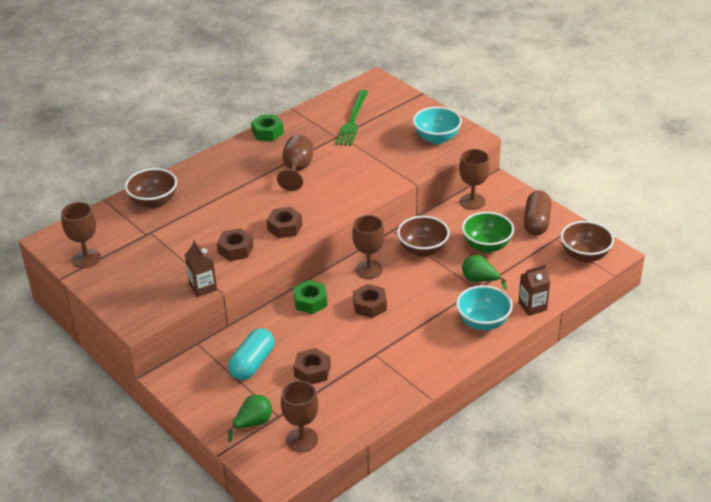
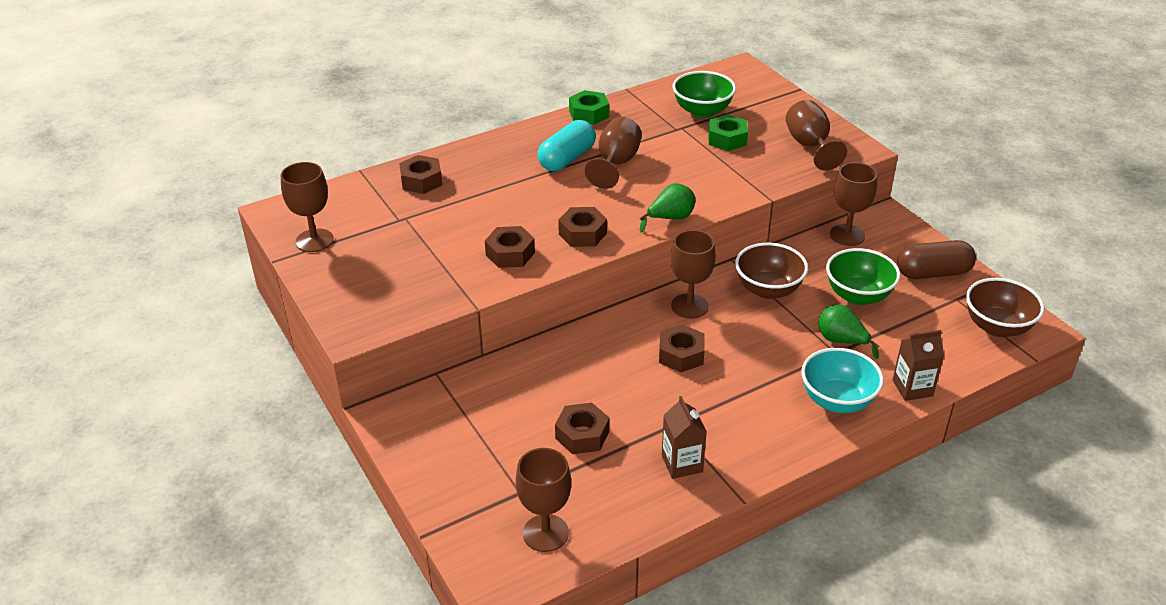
camera: 10 degrees right, 0 degrees up
(154, 202) = (421, 181): brown bowl -> brown nut
(203, 287) = (453, 297): brown carton -> brown carton (682, 464)
(252, 364) = (502, 412): turquoise capsule -> turquoise capsule (567, 159)
(253, 423) = (482, 498): green pear -> green pear (670, 218)
(310, 301) = (601, 338): green nut -> green nut (727, 139)
(352, 120) = (702, 111): green fork -> green bowl
(436, 138) = (810, 146): turquoise bowl -> brown goblet
(536, 222) = (933, 273): brown capsule -> brown capsule turned 60 degrees clockwise

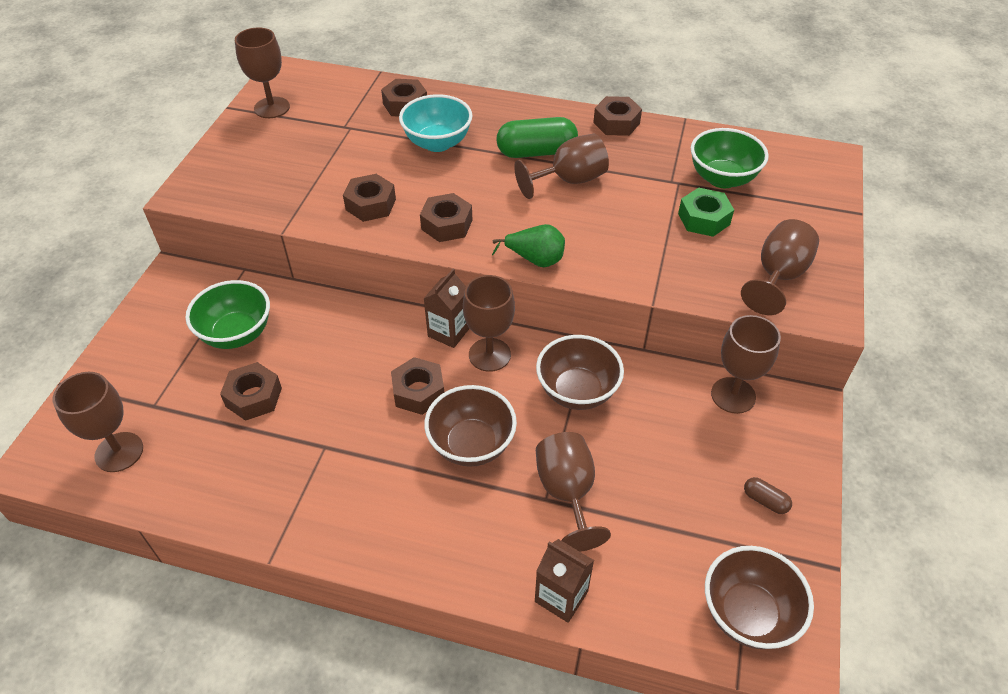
camera: 45 degrees right, 10 degrees up
(567, 159) = (536, 152): turquoise capsule -> green capsule
(589, 114) = (616, 123): green nut -> brown nut
(682, 464) = (278, 485): brown carton -> brown carton (449, 332)
(756, 357) = (471, 444): none -> brown bowl
(837, 401) = (476, 545): turquoise bowl -> turquoise bowl (437, 143)
(841, 341) = (567, 493): green pear -> brown goblet
(858, 296) = (651, 462): green bowl -> green bowl (237, 334)
(933, 273) = (765, 501): brown capsule -> brown capsule, size x0.47

